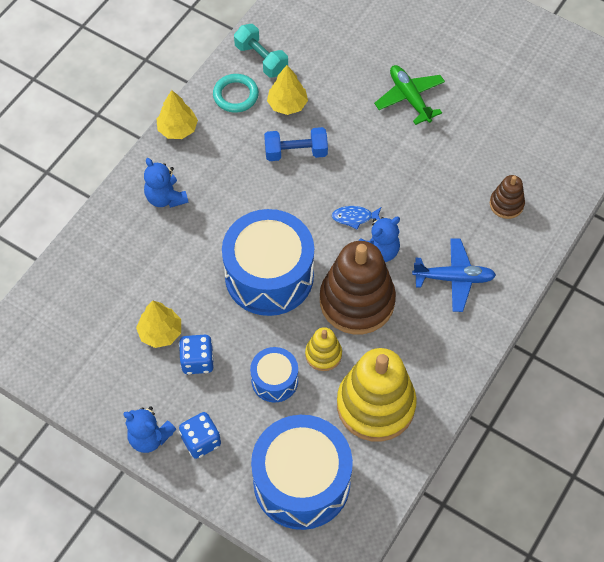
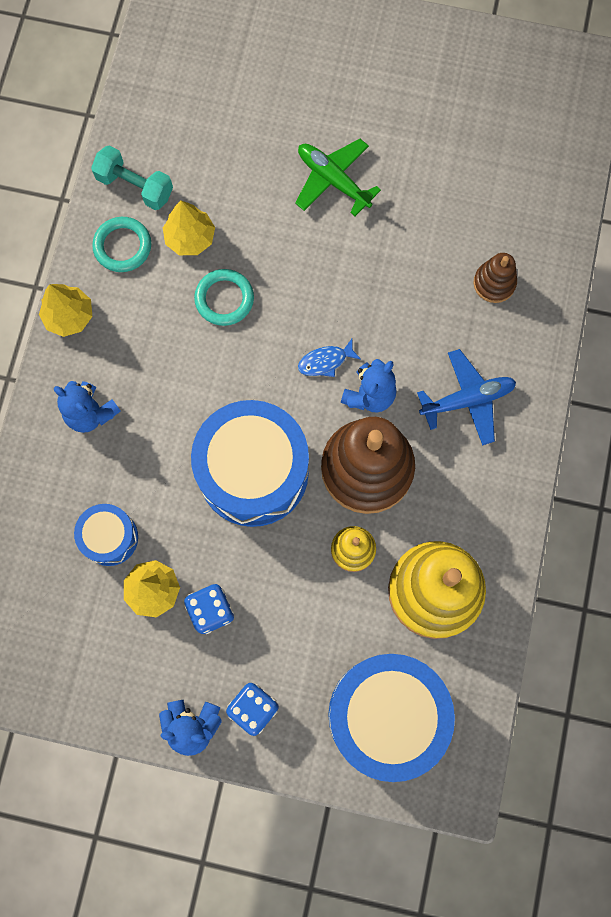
camera: 20 degrees left, 15 degrees up
(274, 380) = (309, 602): blue drum -> blue drum (110, 537)
(296, 152) = (224, 299): blue dumbbell -> turquoise ring

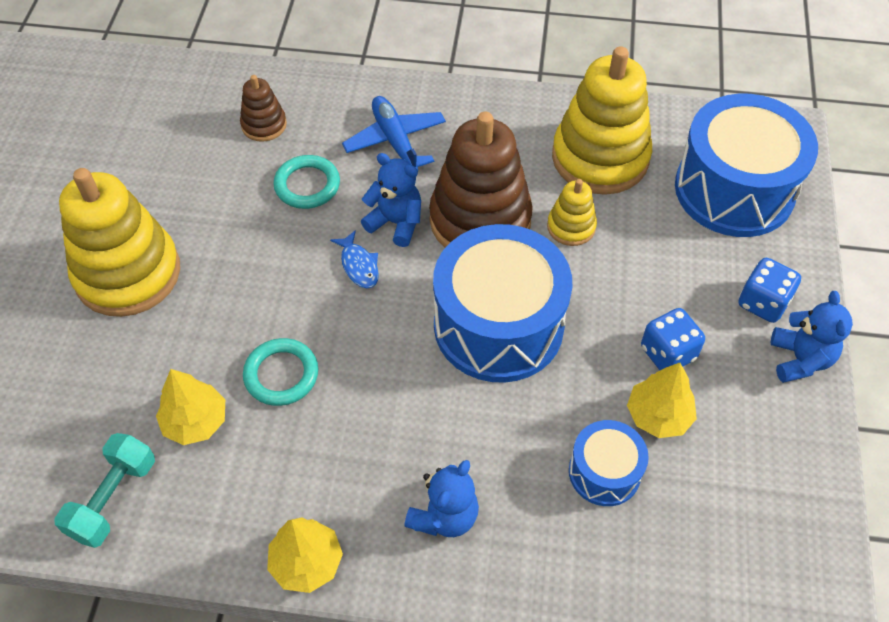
camera: 95 degrees left, 20 degrees down
(122, 246) = (203, 504): turquoise ring -> turquoise ring (307, 185)
(333, 180) = (128, 273): green plane -> yellow stacking toy

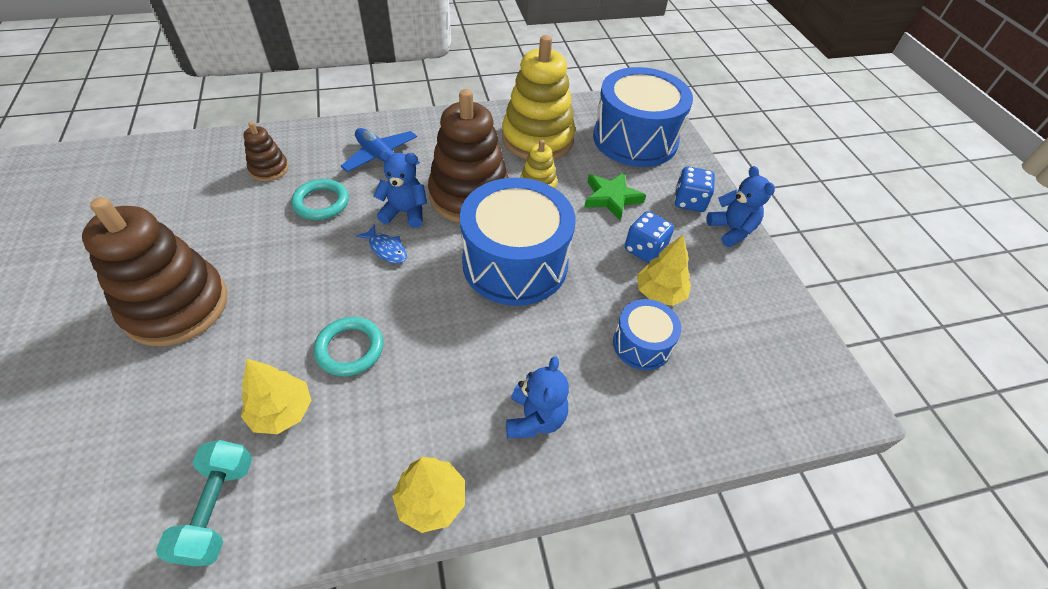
camera: 25 degrees left, 5 degrees down
(128, 273) = (176, 306): yellow stacking toy -> brown stacking toy
(659, 269) = (611, 198): none -> green star

